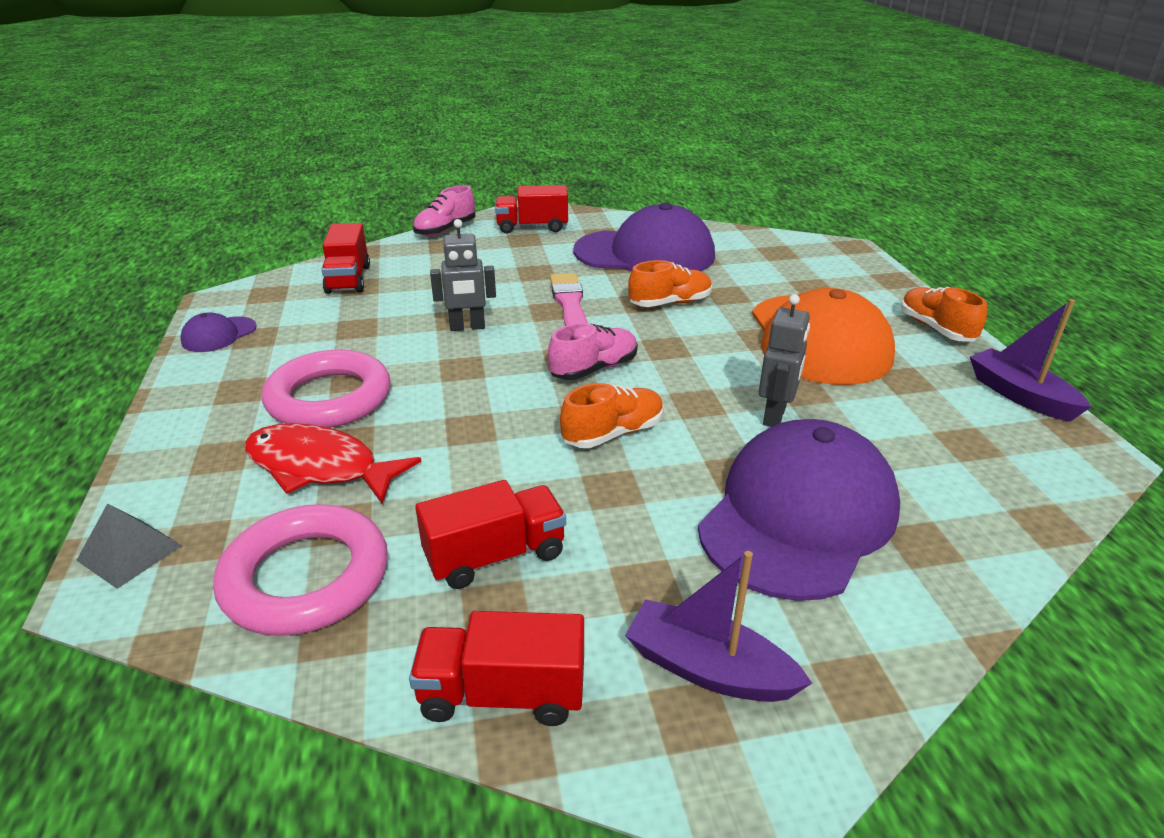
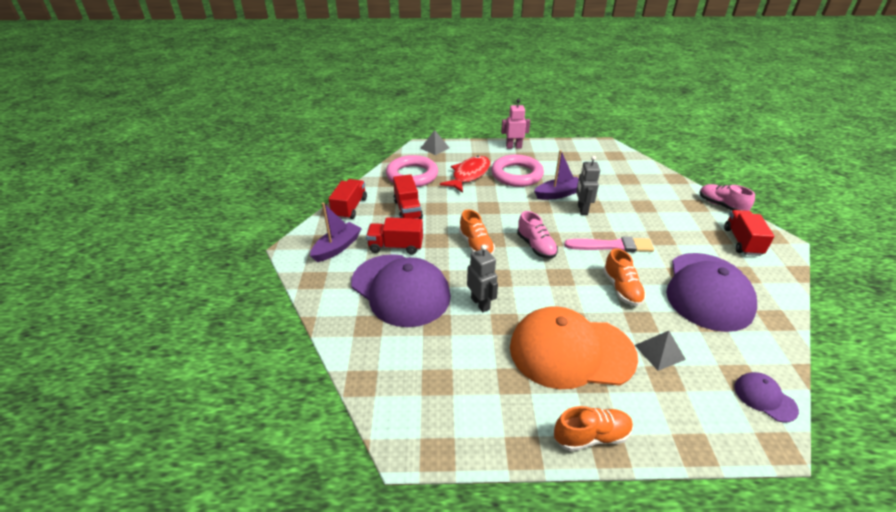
camera: 100 degrees right, 5 degrees up
(183, 408) = (513, 147): none -> pink robot
(219, 335) = (572, 148): purple cap -> purple cap (764, 398)
(348, 279) = (636, 175): red truck -> red truck (396, 246)
(774, 287) = (659, 352): none -> grey pyramid
(775, 416) = (480, 303): grey robot -> grey robot turned 150 degrees counterclockwise
(1020, 395) = (484, 442): purple boat -> purple boat (558, 194)

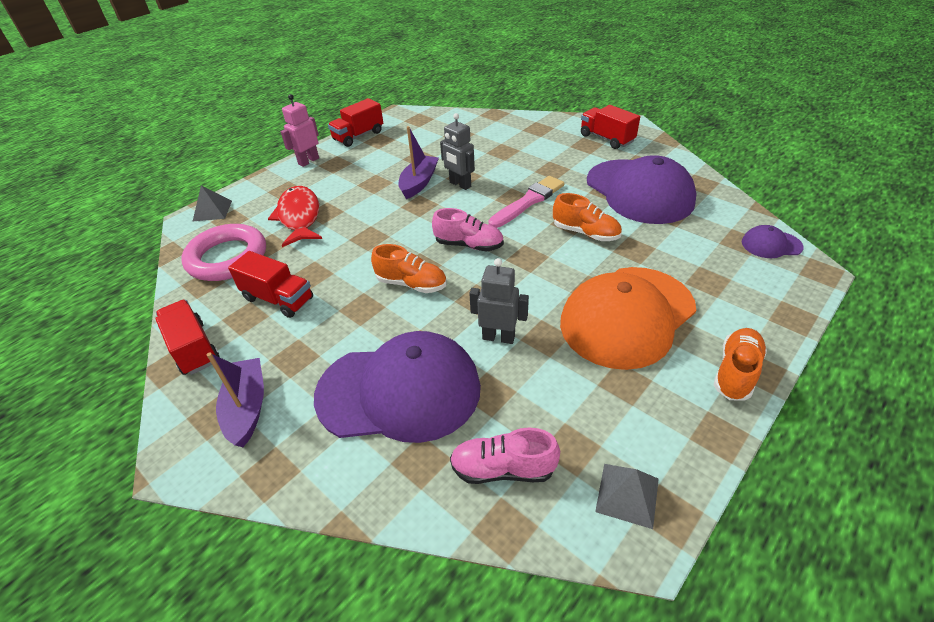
camera: 45 degrees left, 5 degrees up
(396, 246) = (324, 349): red truck -> red truck (358, 136)
(516, 175) = (352, 187): pink ring -> none
(659, 352) = (678, 263): grey pyramid -> grey pyramid (627, 495)
(721, 205) = (556, 118): pink shoe -> pink shoe (503, 469)

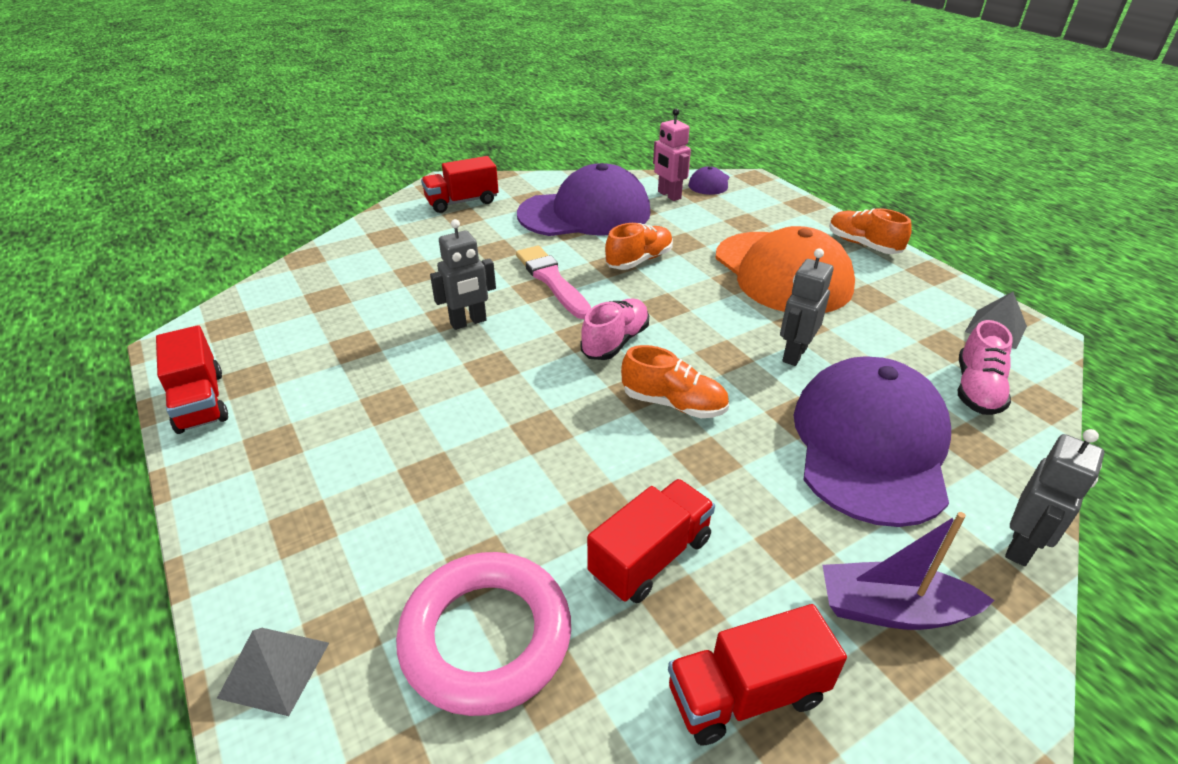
camera: 75 degrees left, 5 degrees down
(299, 217) = (419, 511): red fish -> none
(307, 487) = (1021, 546): none -> grey robot
(308, 161) = (221, 482): pink robot -> pink robot (669, 195)
(411, 284) = (673, 404): orange shoe -> orange shoe turned 75 degrees clockwise
(419, 183) = (430, 358): purple boat -> none

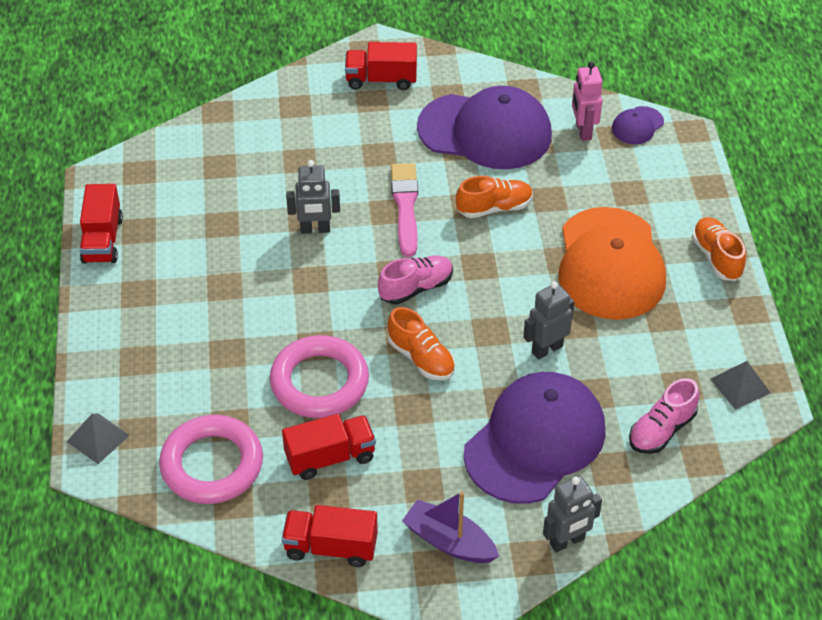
camera: 25 degrees right, 10 degrees up
(573, 469) = (319, 382): none -> pink ring

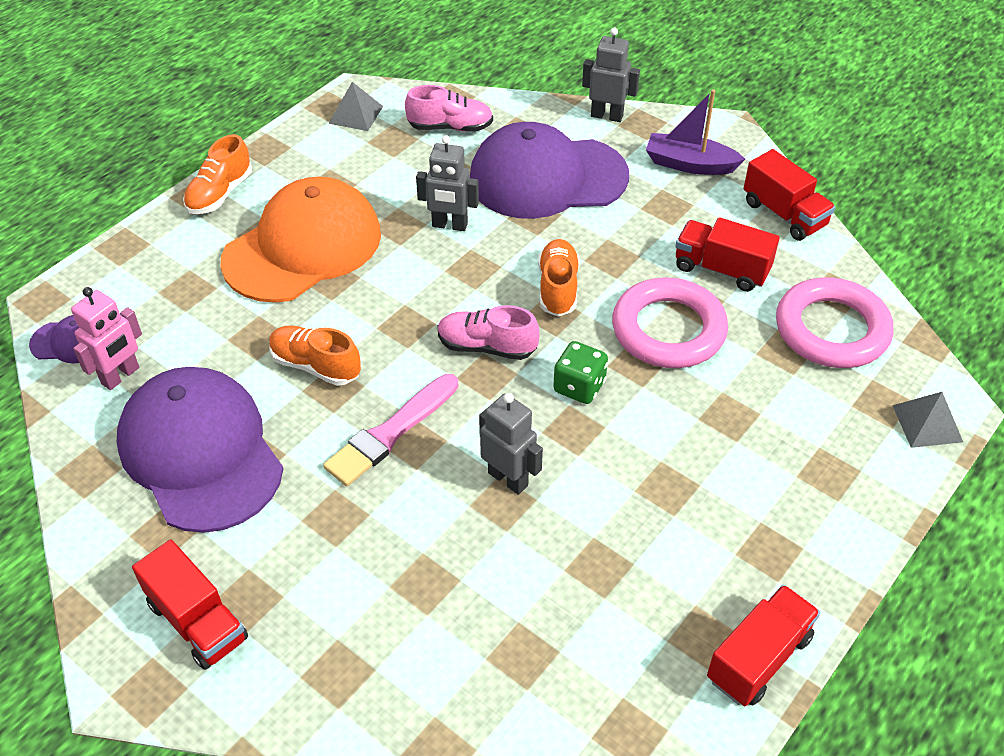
camera: 135 degrees left, 0 degrees up
(334, 305) = (579, 387): none -> green dice
(449, 541) = (689, 164): purple boat -> purple boat turned 120 degrees clockwise

